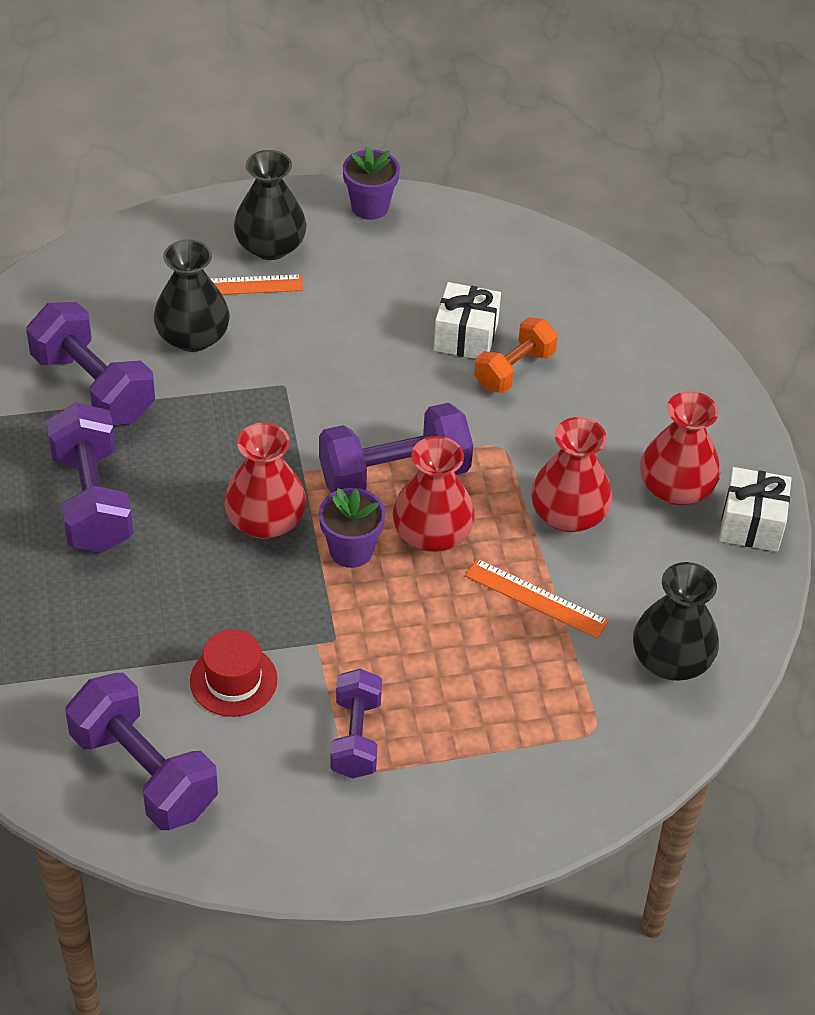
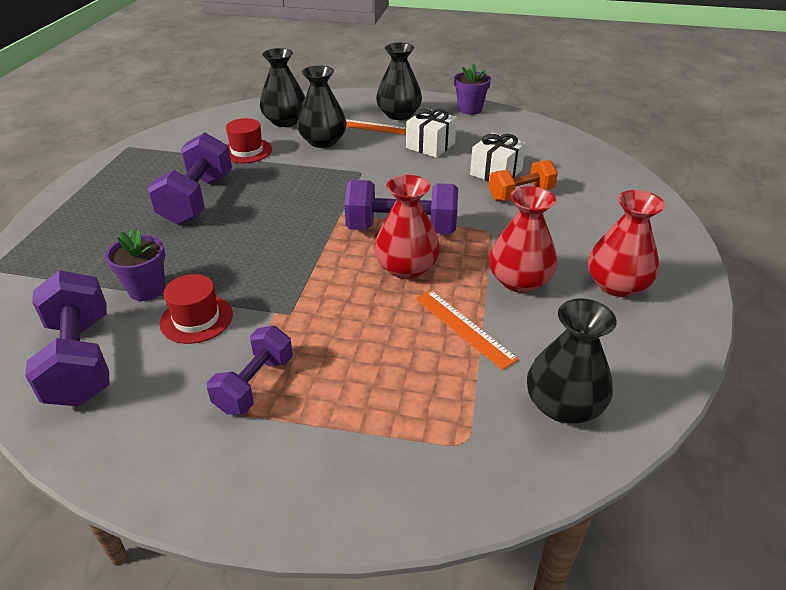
camera: 25 degrees right, 10 degrees down
(93, 387) = (247, 151): purple dumbbell -> red hat
(106, 306) = (285, 121): none -> black vase
(265, 521) = (295, 234): red vase -> none
(351, 550) = (341, 263): purple flower pot -> purple flower pot (147, 289)
(751, 524) = (676, 323): white gift -> white gift (430, 146)

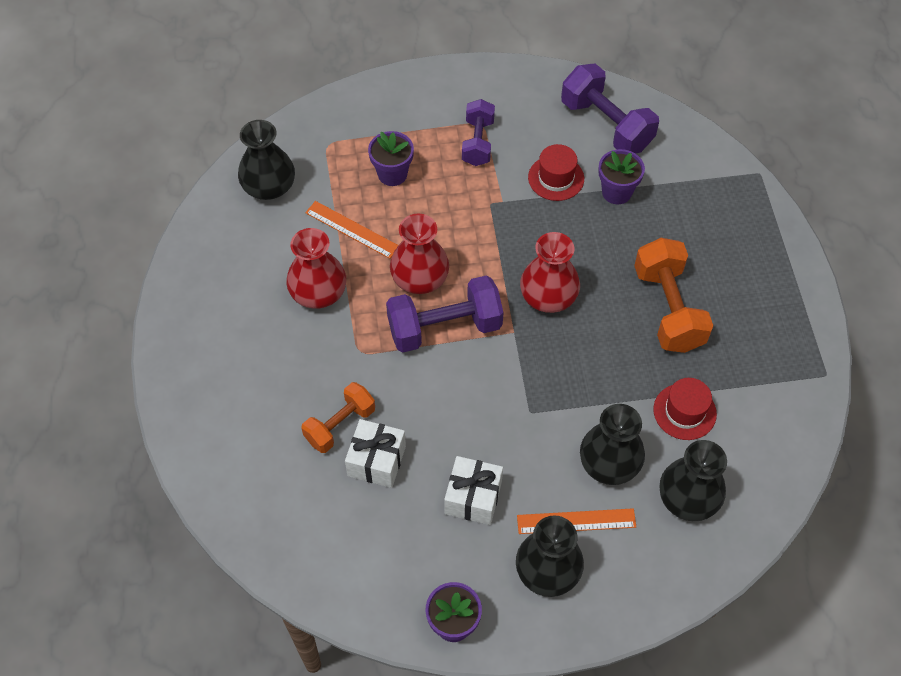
camera: 160 degrees right, 20 degrees up
(197, 199) = (668, 309): purple dumbbell -> orange dumbbell
(388, 376) = (392, 174): none -> purple flower pot
(617, 285) = (233, 313): red vase -> red vase (548, 296)

